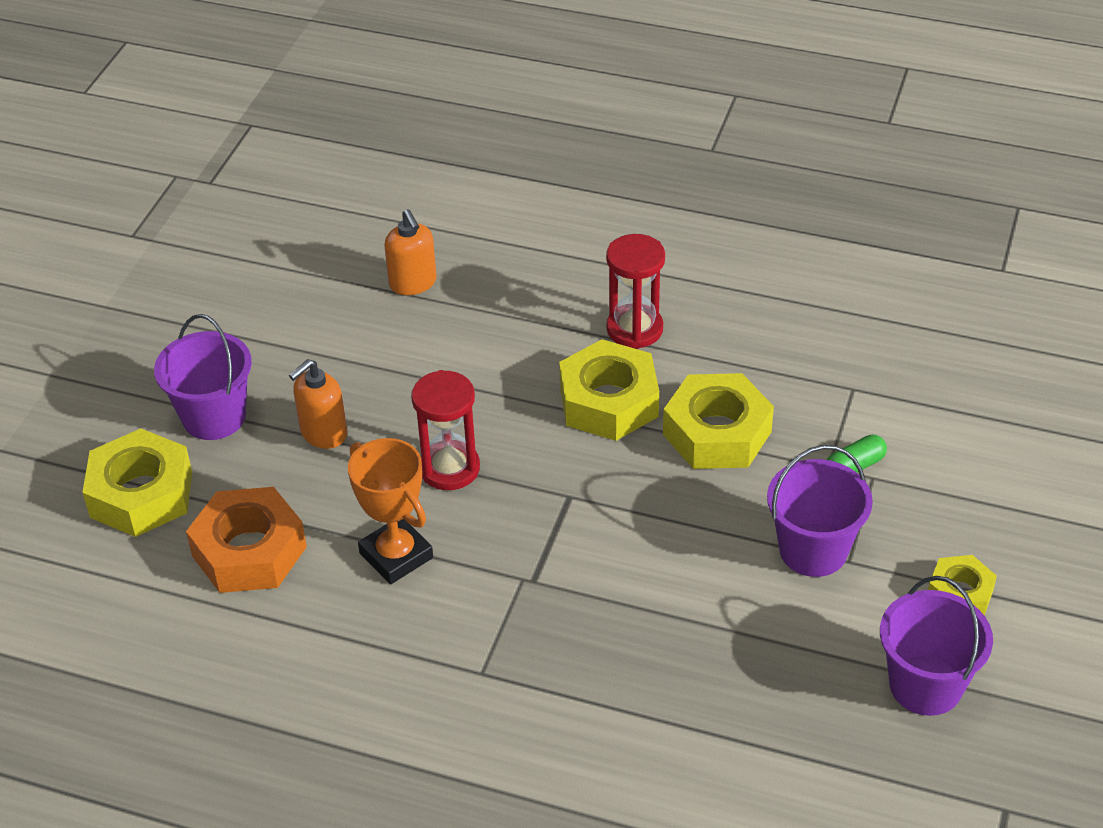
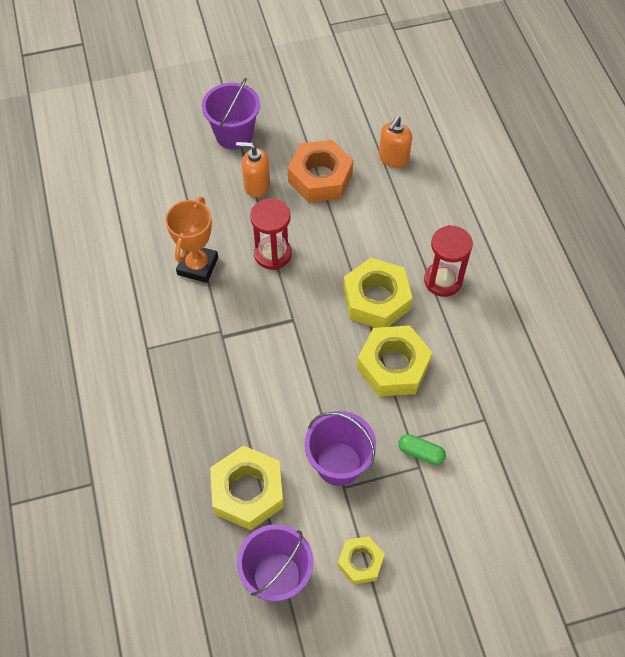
camera: 55 degrees right, 15 degrees up
(141, 494) = (164, 139): yellow nut -> yellow nut (247, 492)
(249, 551) = (158, 203): orange nut -> orange nut (320, 178)

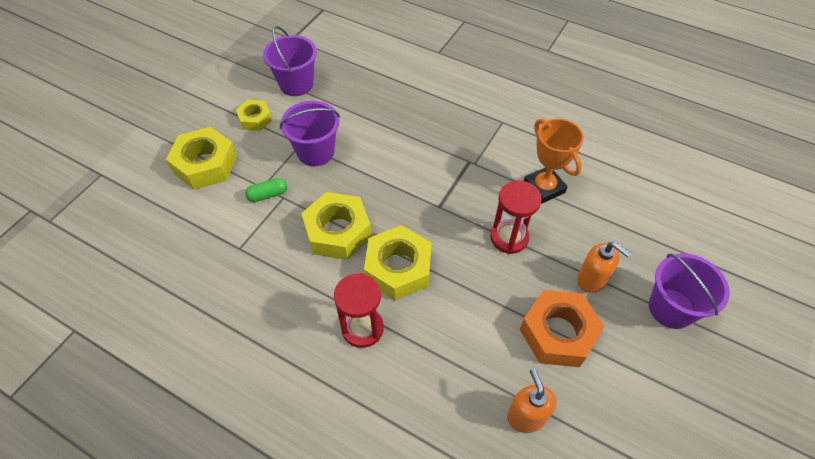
camera: 135 degrees right, 5 degrees down
(247, 492) = (354, 103): yellow nut -> yellow nut (205, 164)
(256, 185) = (592, 279): orange soap dispenser -> orange soap dispenser turned 75 degrees clockwise

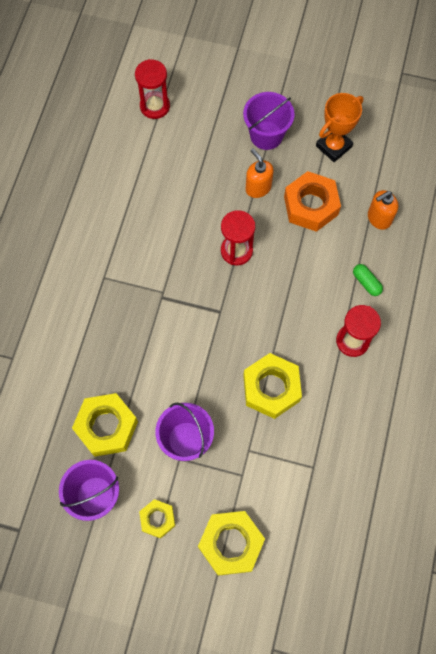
camera: 105 degrees left, 15 degrees up
(268, 195) = (249, 465): green capsule -> green capsule (366, 282)
(398, 268) = (291, 329): yellow nut -> yellow nut (106, 427)
(544, 188) = (176, 231): orange trophy -> orange trophy (333, 146)
(592, 279) = (258, 187): orange soap dispenser -> orange soap dispenser turned 60 degrees counterclockwise
(715, 200) = (155, 106): none -> red hourglass

